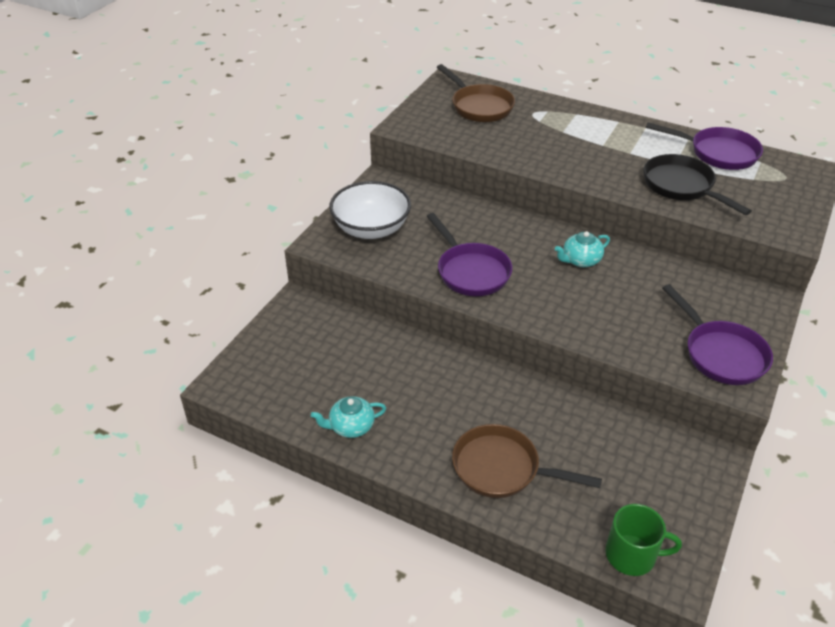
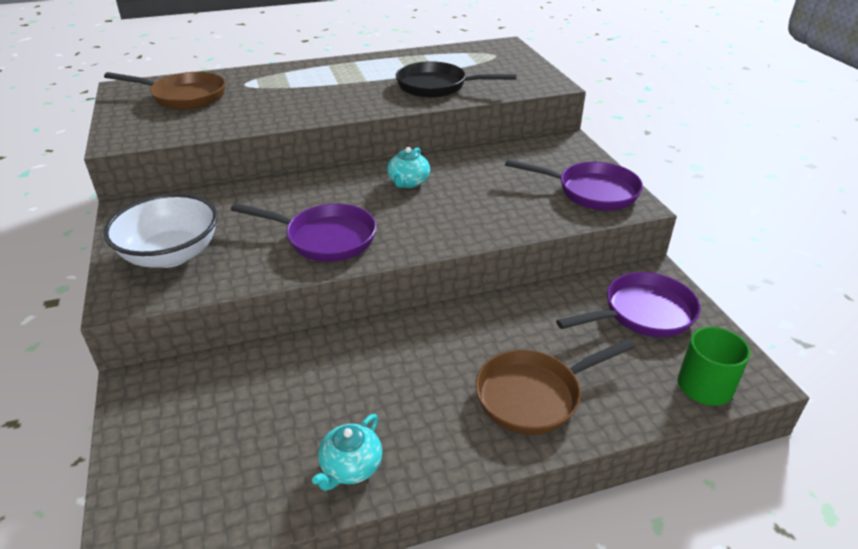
camera: 45 degrees left, 5 degrees down
(718, 153) = (431, 58): purple pan -> purple pan (642, 313)

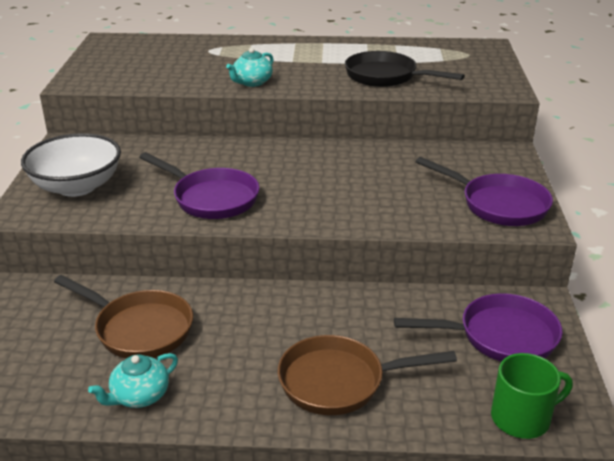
camera: 20 degrees right, 5 degrees down
(184, 97) = (150, 54): brown pan -> brown pan (139, 329)
(408, 182) = (319, 163): turquoise teapot -> turquoise teapot (252, 82)

